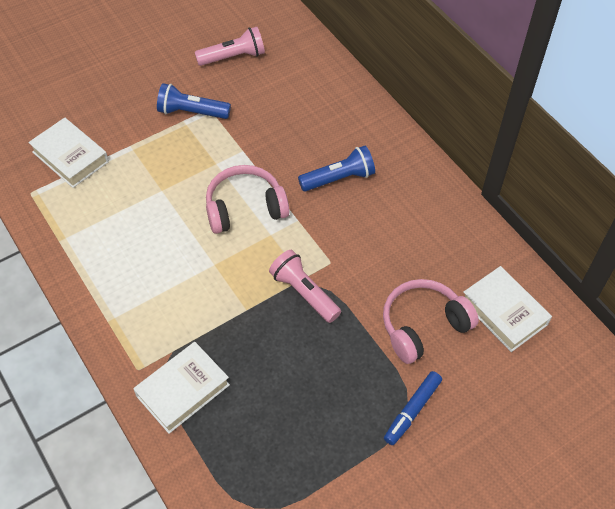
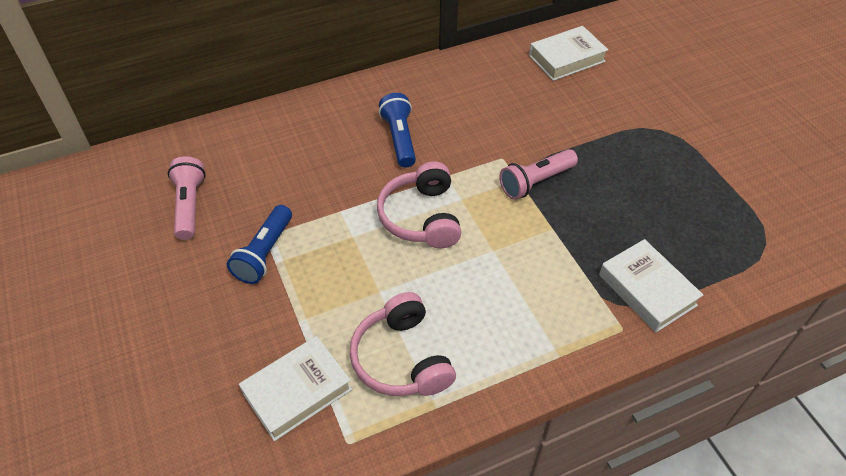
camera: 80 degrees left, 5 degrees down
(412, 411) = (662, 127): blue marker -> none
(423, 326) = (577, 107): pink headphones -> pink headphones (401, 358)

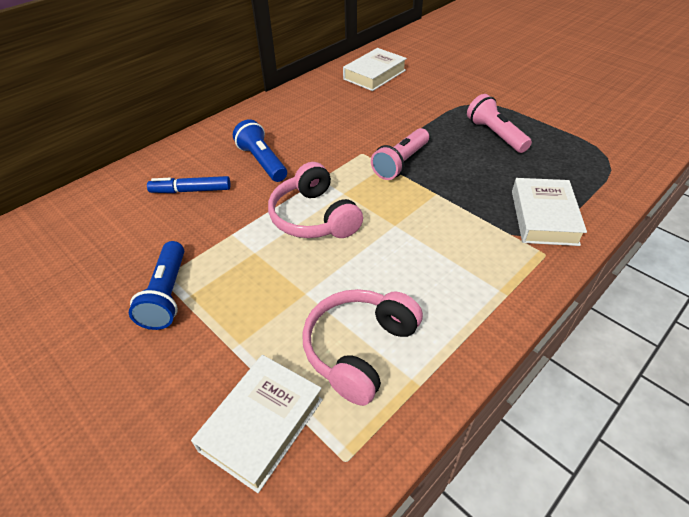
camera: 20 degrees left, 5 degrees down
(189, 205) = (64, 274): pink flashlight -> pink flashlight (495, 134)
(321, 152) = (191, 190): none -> blue marker
(401, 358) = (359, 349): pink headphones -> pink headphones turned 75 degrees clockwise
(647, 290) = (544, 217): white book -> white book turned 60 degrees clockwise

